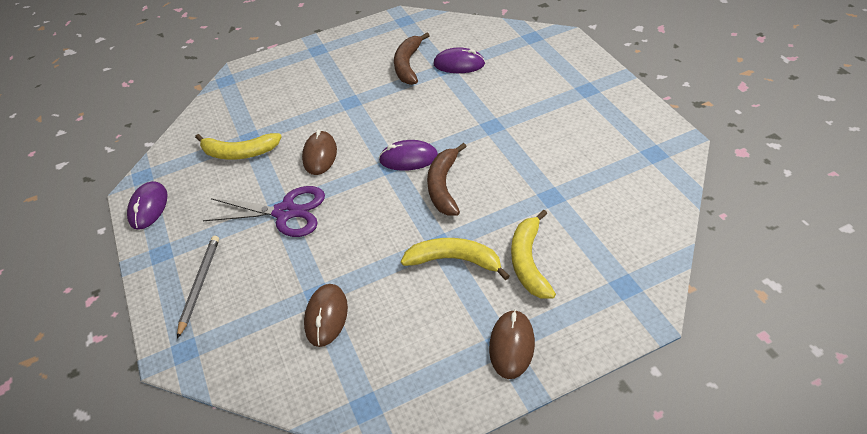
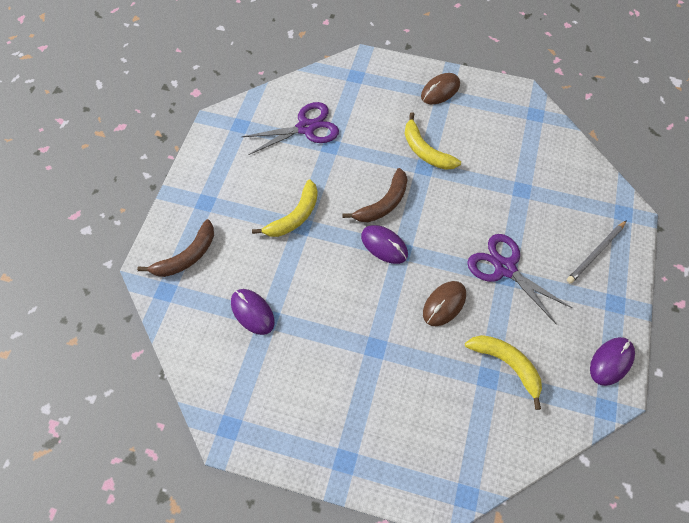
camera: 145 degrees left, 15 degrees up
(326, 316) = (525, 172): brown mouse -> none
(408, 65) = (290, 351): brown banana -> brown banana (186, 256)
(529, 261) = (387, 120): yellow banana -> yellow banana (294, 216)
(595, 195) = (306, 128): none -> purple scissors

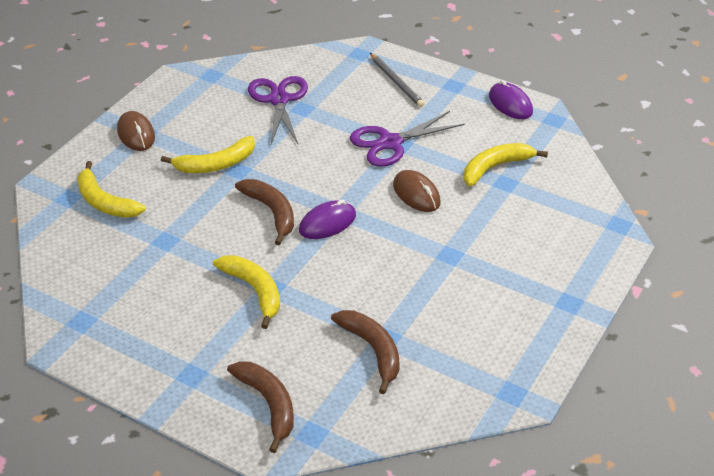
camera: 75 degrees left, 20 degrees down
(252, 312) = (373, 350): purple mouse -> brown banana
(306, 128) = (124, 257): purple scissors -> purple scissors (279, 100)
(358, 98) = (104, 202): none -> yellow banana

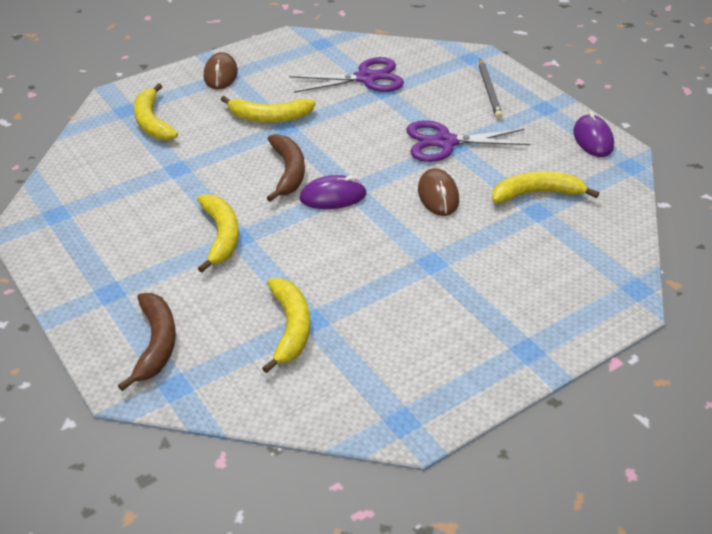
camera: 25 degrees right, 0 degrees up
(279, 100) = (366, 78): purple scissors -> purple scissors turned 60 degrees clockwise
(373, 350) = (290, 328): brown banana -> yellow banana

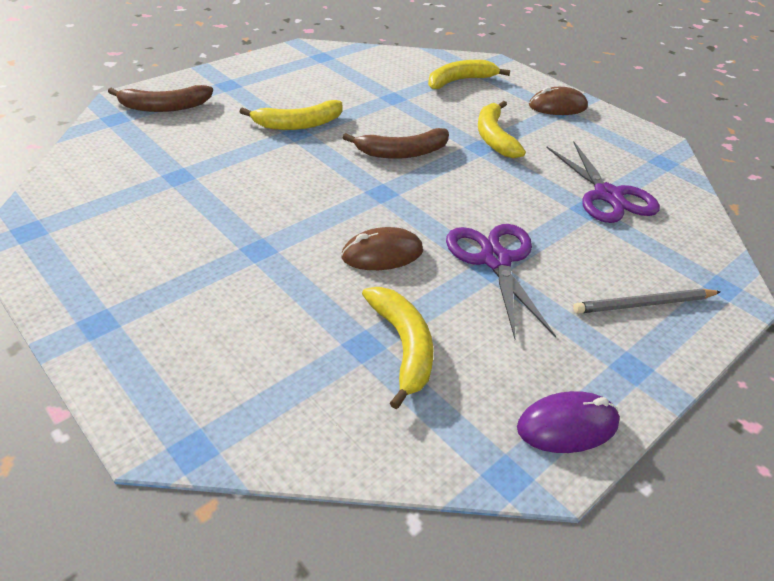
camera: 80 degrees right, 0 degrees up
(290, 328) = (170, 165): yellow banana -> none
(333, 196) = (366, 180): purple mouse -> none

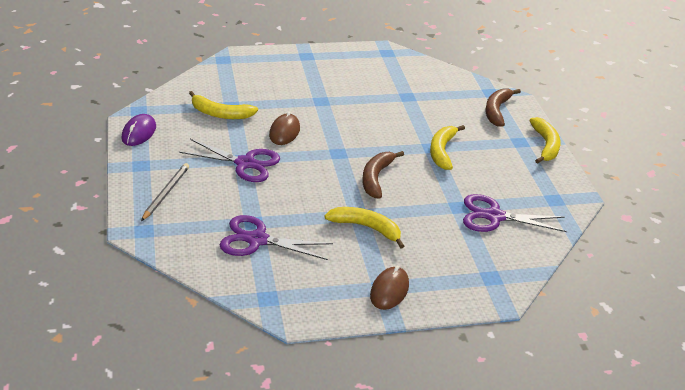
camera: 120 degrees right, 5 degrees down
(386, 79) = (494, 216): none -> purple scissors
(460, 81) = (469, 256): yellow banana -> yellow banana (545, 145)

